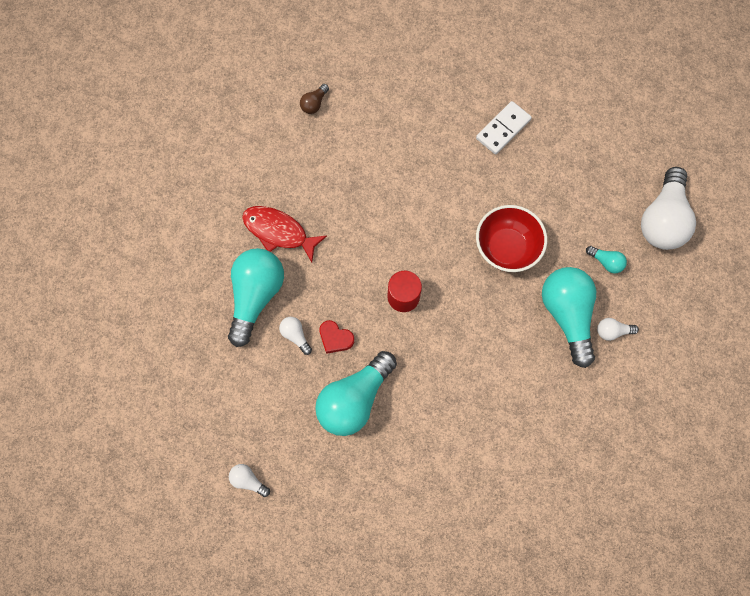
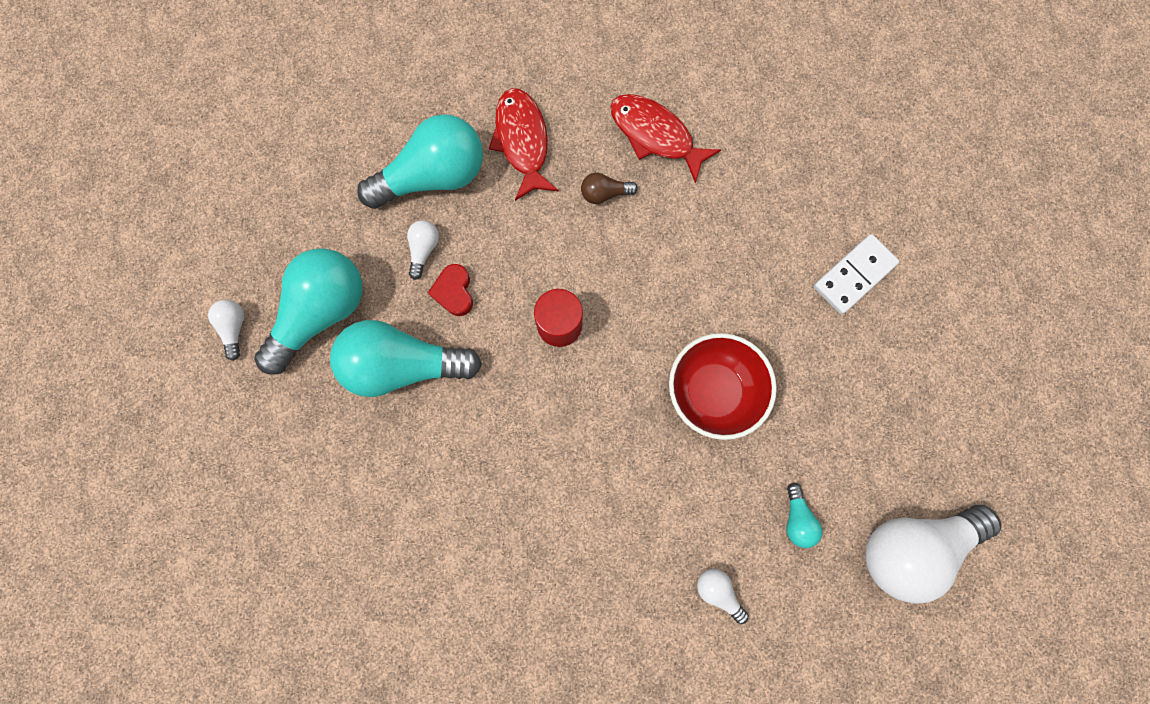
camera: 50 degrees right, 5 degrees up
(314, 104) = (697, 59): brown light bulb -> brown light bulb (604, 193)
(339, 161) = (655, 135): none -> red fish
(503, 129) = (853, 275): white domino -> white domino turned 45 degrees counterclockwise
(567, 315) = (692, 522): turquoise light bulb -> turquoise light bulb (322, 313)

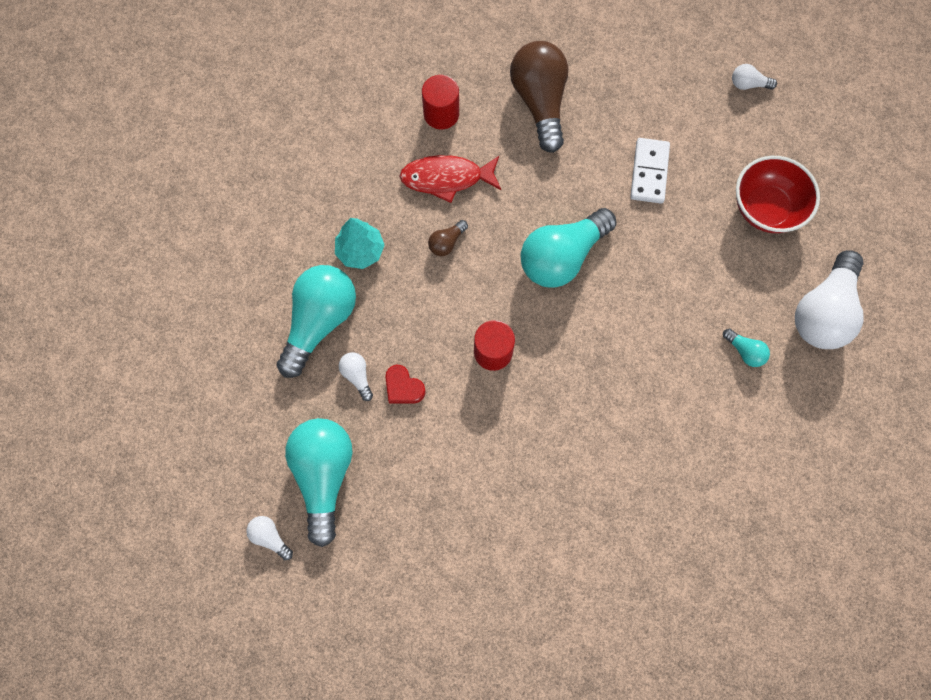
camera: 40 degrees left, 5 degrees down
(404, 365) = (413, 463): turquoise light bulb -> turquoise light bulb (562, 257)
(522, 142) = (360, 251): red fish -> turquoise tree
(702, 73) = (441, 114): none -> red cylinder
(713, 391) = (627, 315): red bowl -> red bowl (765, 208)
(718, 591) = (737, 436): white light bulb -> white light bulb (748, 84)
(804, 130) = (540, 102): none -> brown light bulb

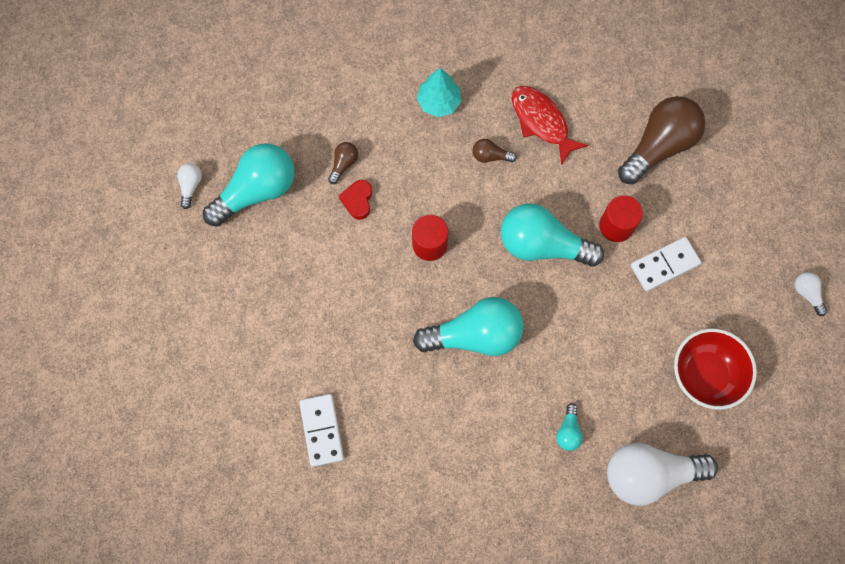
camera: 55 degrees right, 0 degrees up
(319, 322) = (365, 112): turquoise light bulb -> turquoise light bulb (474, 335)
(357, 376) = (343, 164): white light bulb -> brown light bulb
(441, 114) = (591, 83): red cylinder -> red cylinder (616, 226)
(605, 569) = (321, 430): none -> white domino

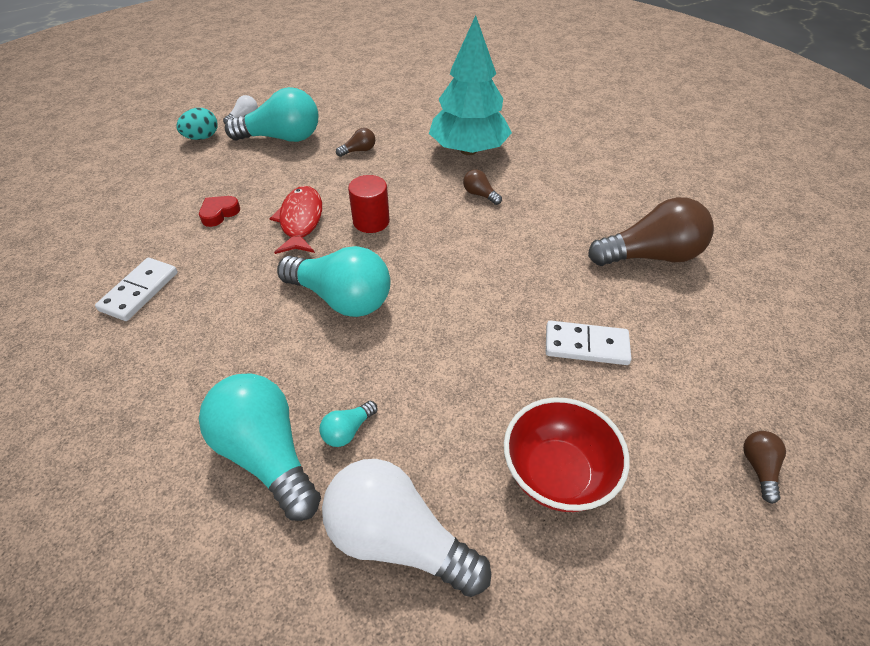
camera: 35 degrees right, 25 degrees down
(180, 239) = (202, 138): none -> turquoise egg
(358, 200) = (345, 173): red heart -> red heart (219, 213)
(439, 102) = (468, 150): turquoise tree -> turquoise tree, size x1.90
(541, 122) = (546, 194): red fish -> red fish (300, 221)
(542, 245) = (470, 269): turquoise light bulb -> turquoise light bulb (267, 455)
(616, 226) = (557, 290): red cylinder -> none
(807, 294) = (759, 468): white light bulb -> brown light bulb

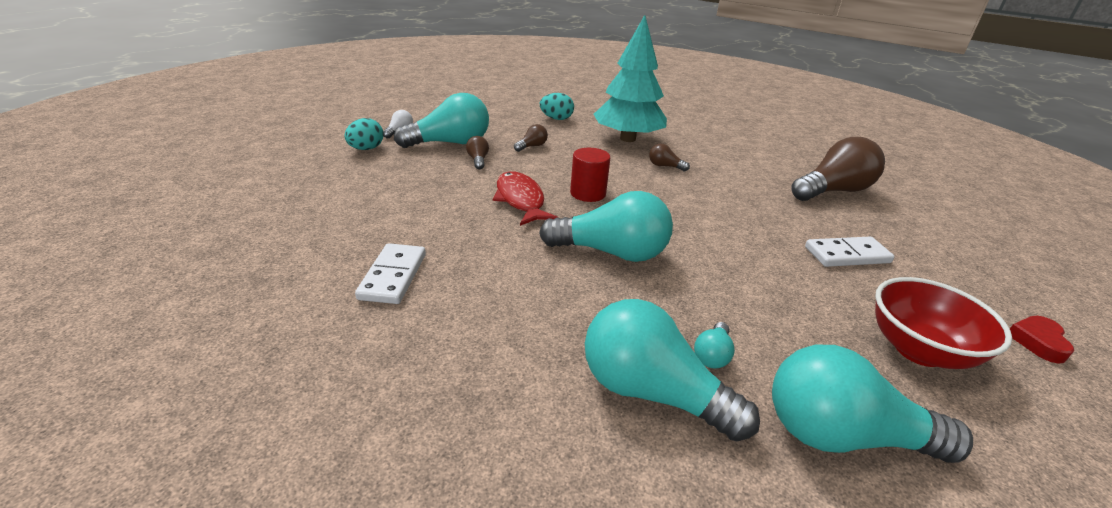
camera: 20 degrees left, 15 degrees down
(219, 213) = (432, 203): red heart -> red heart (1037, 342)
(398, 539) = (842, 436): white light bulb -> turquoise light bulb
(411, 113) = (556, 119): none -> turquoise egg
(759, 468) = (1049, 314): brown light bulb -> brown light bulb (478, 160)

